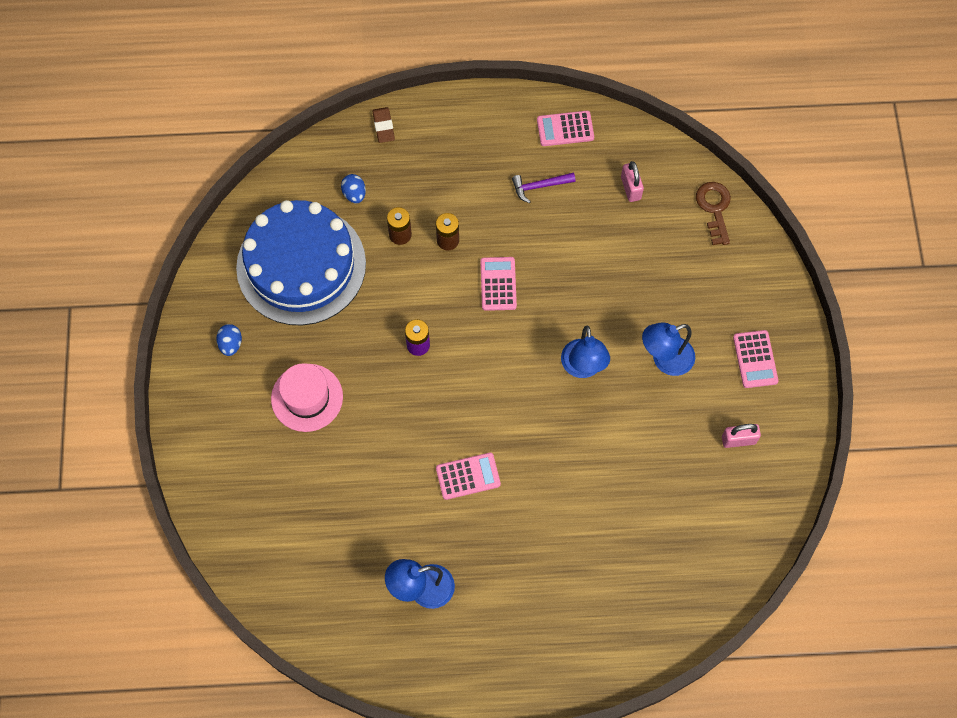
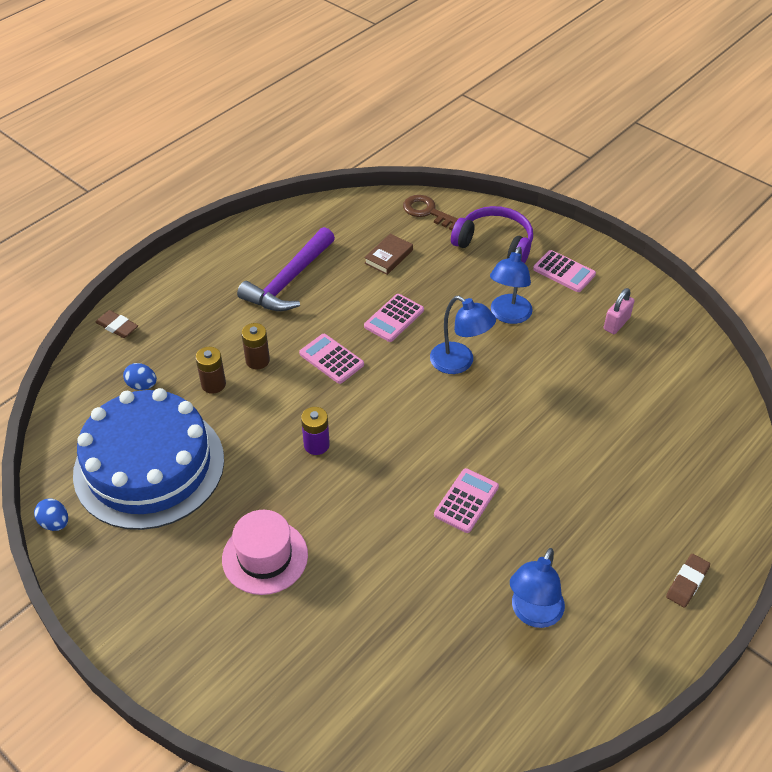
camera: 45 degrees left, 20 degrees down
(231, 344) = (146, 573): blue egg -> blue egg (55, 523)
(539, 186) = (289, 280): purple hammer -> purple hammer, size x1.94
(540, 665) = (687, 582): none -> brown eraser
(565, 129) = (267, 237): pink calculator -> pink calculator (394, 318)
(630, 188) = (356, 238): pink padlock -> none
(636, 227) = (388, 257): none -> brown book
(732, 286) = (495, 244): none -> purple headphones

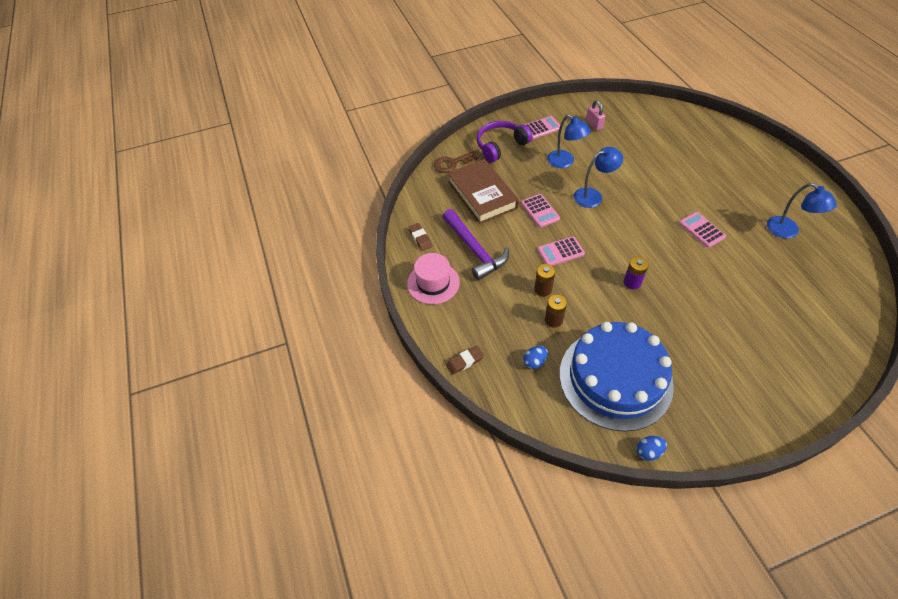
camera: 60 degrees left, 5 degrees up
(265, 557) = (715, 336): pink hat -> pink hat (433, 283)
(388, 257) = (482, 195): brown book -> brown book, size x2.16
(687, 582) = (781, 169): brown eraser -> brown eraser (420, 238)

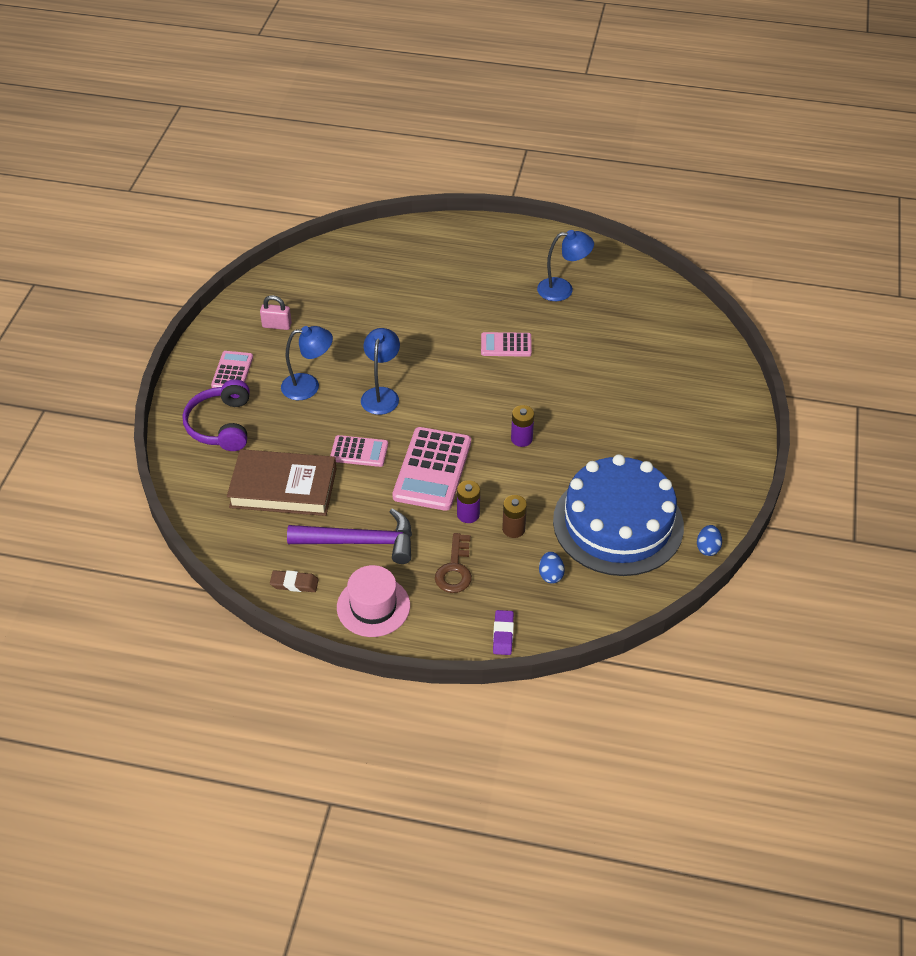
camera: 60 degrees left, 5 degrees down
(452, 163) = (201, 487): brown key -> brown key (455, 569)
(464, 361) = (503, 634): brown eraser -> purple eraser
(543, 289) = (468, 514): brown battery -> purple battery
(560, 252) = (432, 469): pink calculator -> pink calculator, size x1.77

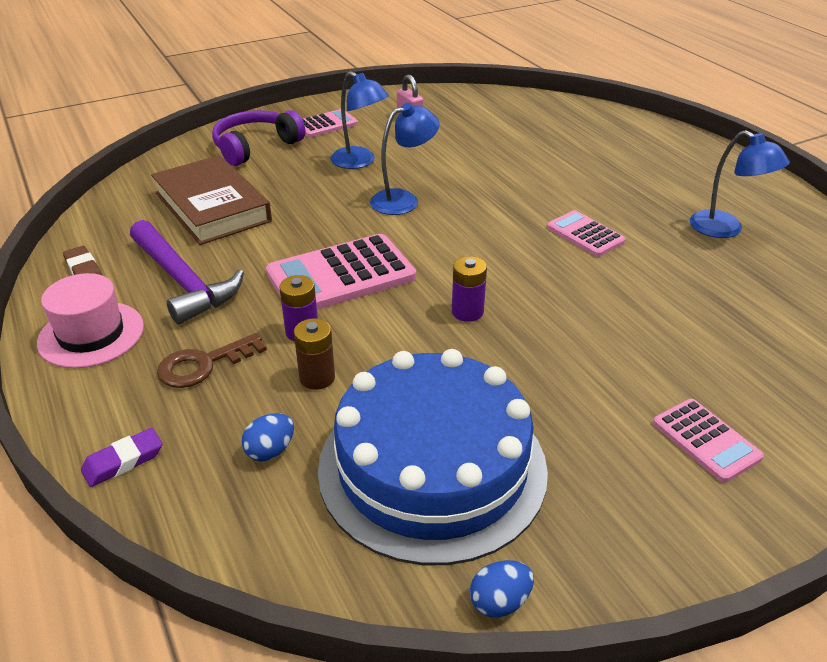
camera: 50 degrees right, 10 degrees down
(359, 451) = (310, 223): pink calculator -> pink calculator (706, 440)

